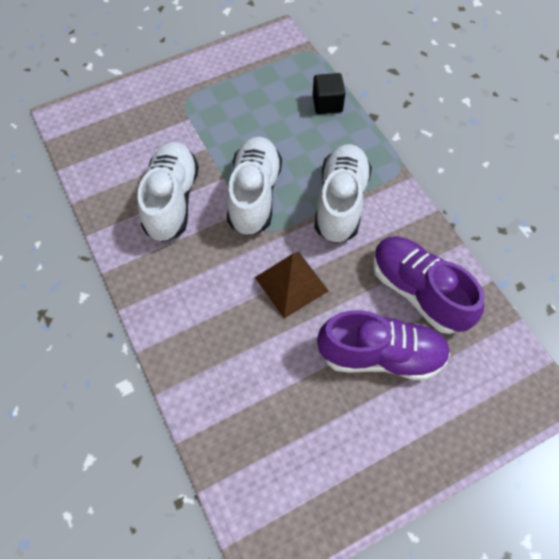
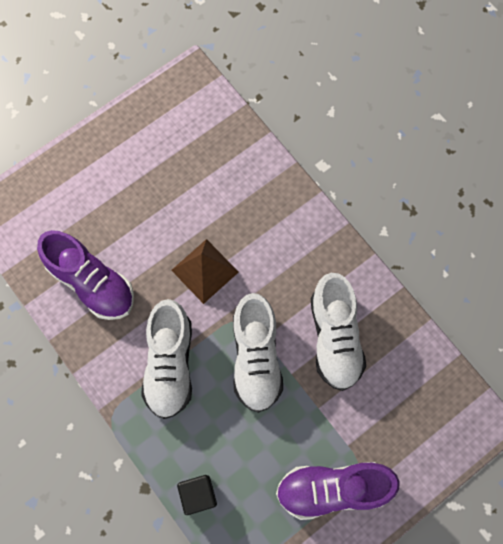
camera: 170 degrees right, 10 degrees up
(381, 355) = (122, 221): purple shoe -> purple shoe (332, 489)

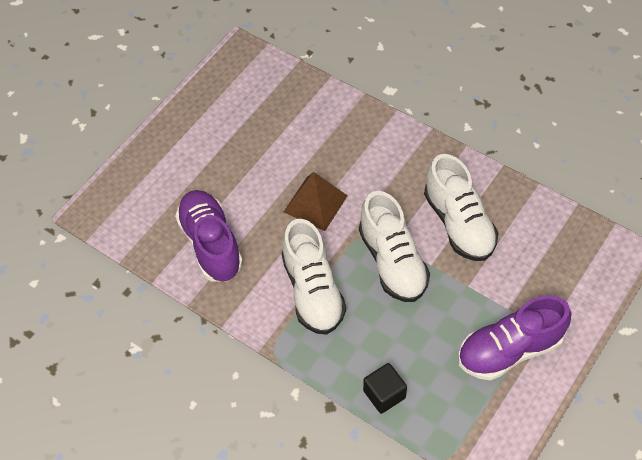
camera: 15 degrees left, 15 degrees down
(91, 282) = (211, 244): purple shoe -> purple shoe turned 135 degrees counterclockwise

